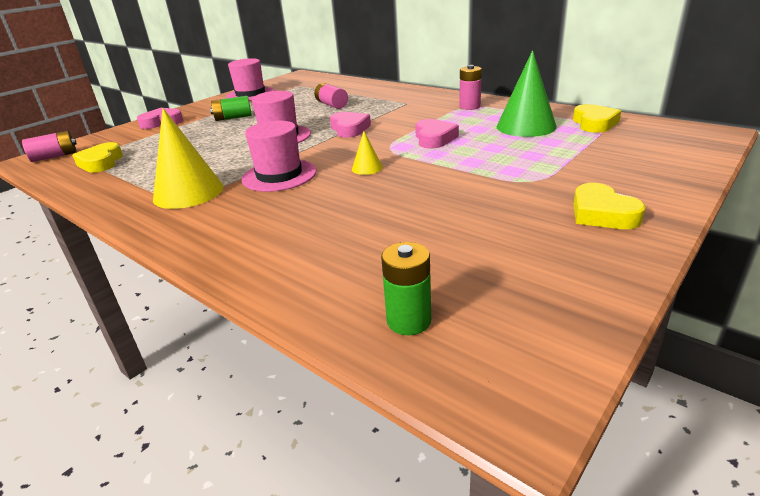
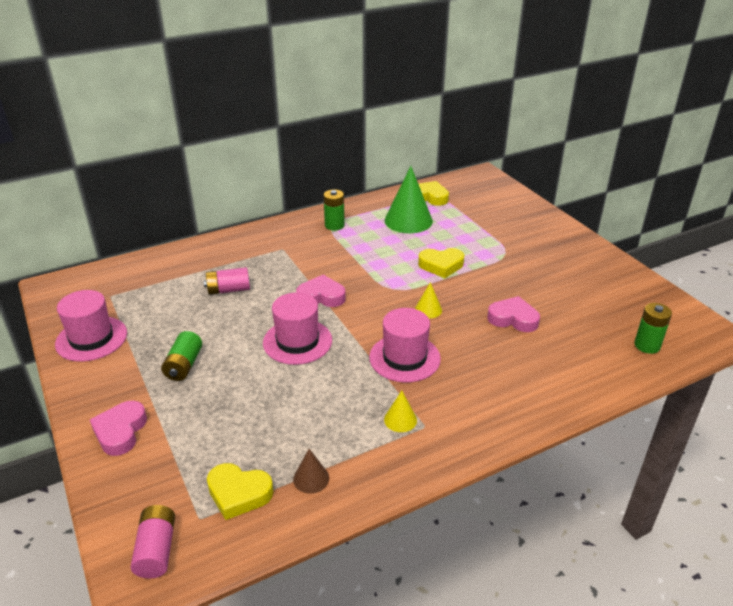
camera: 70 degrees left, 5 degrees up
(114, 178) = (311, 478): none -> brown cone
(188, 192) = (400, 420): yellow cone -> yellow cone, size x0.47
(434, 138) = (393, 263): pink heart -> pink heart (513, 319)
(469, 107) = (334, 225): pink battery -> green battery
(602, 214) = (564, 250): yellow heart -> yellow heart (441, 265)

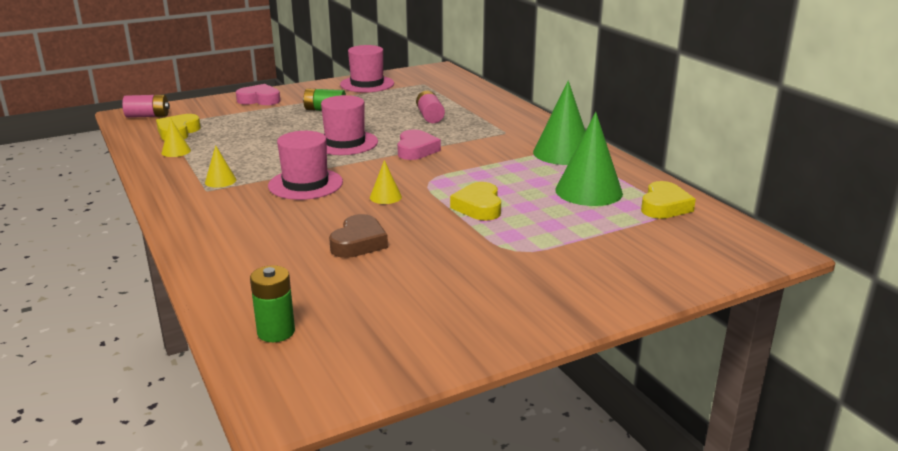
camera: 90 degrees right, 10 degrees down
(311, 478) = (176, 151): brown cone -> yellow cone
(334, 225) = (563, 153): green battery -> green cone
(513, 319) = (359, 242): pink heart -> brown heart

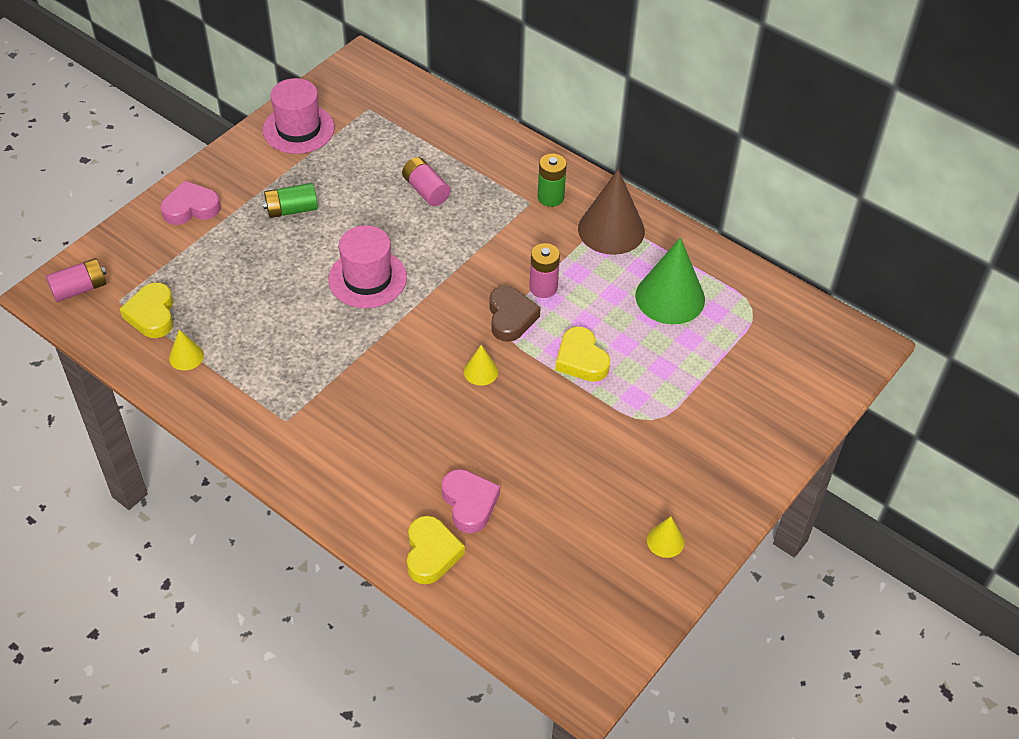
camera: 25 degrees left, 25 degrees up
(220, 181) = (287, 398): yellow cone -> yellow cone (665, 541)
(276, 332) = (519, 604): green battery -> green battery (550, 197)
(305, 184) = (383, 375): pink hat -> none
(359, 242) = (505, 457): brown heart -> brown heart (510, 317)
(416, 150) = (455, 270): pink heart -> pink heart (469, 503)
(479, 168) = (543, 287): none -> pink battery
(563, 153) = (611, 229): green cone -> brown cone
(664, 206) = (749, 302): yellow heart -> yellow heart (431, 553)

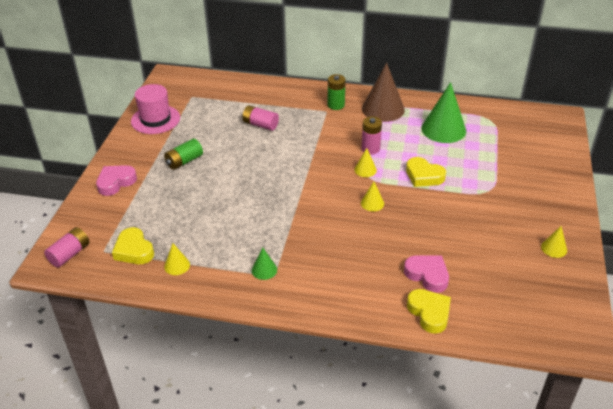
camera: 25 degrees left, 10 degrees down
(280, 407) = (264, 270): none -> green cone
(367, 278) = (262, 180): pink hat -> none
(510, 317) = (365, 170): brown heart -> yellow cone

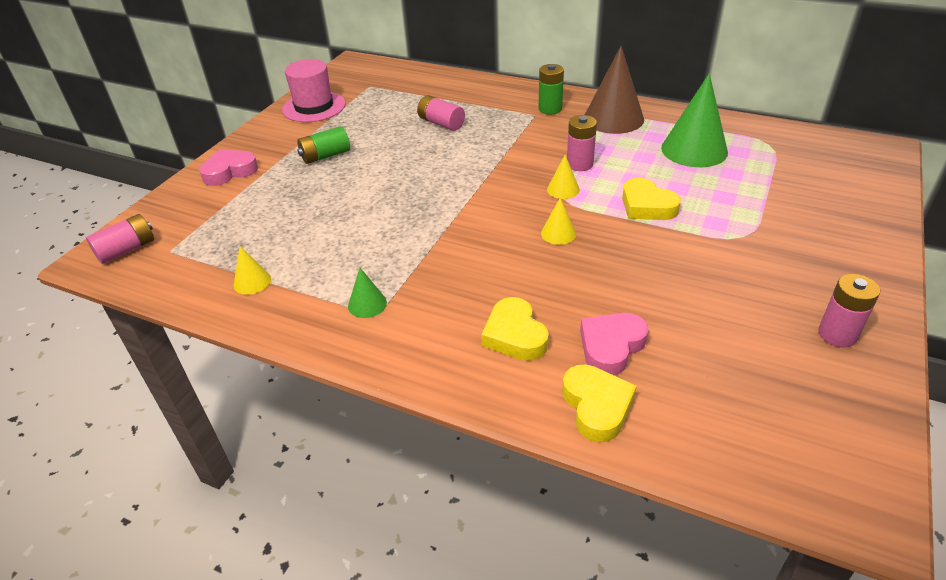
camera: 15 degrees right, 0 degrees up
(134, 250) = (207, 255): yellow heart -> yellow heart (515, 335)
(427, 275) = (611, 346): pink heart -> pink heart turned 105 degrees counterclockwise
(554, 248) = (837, 334): yellow cone -> pink battery

